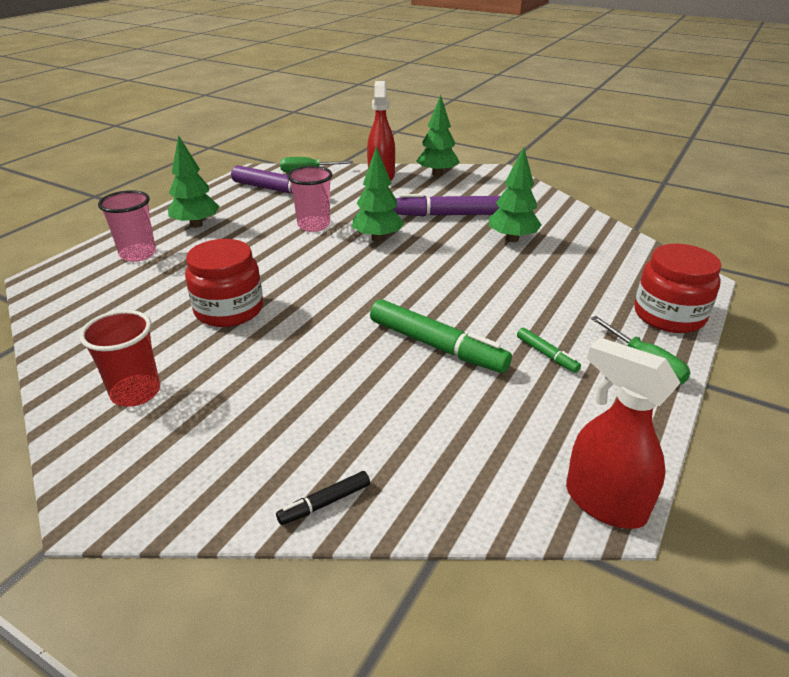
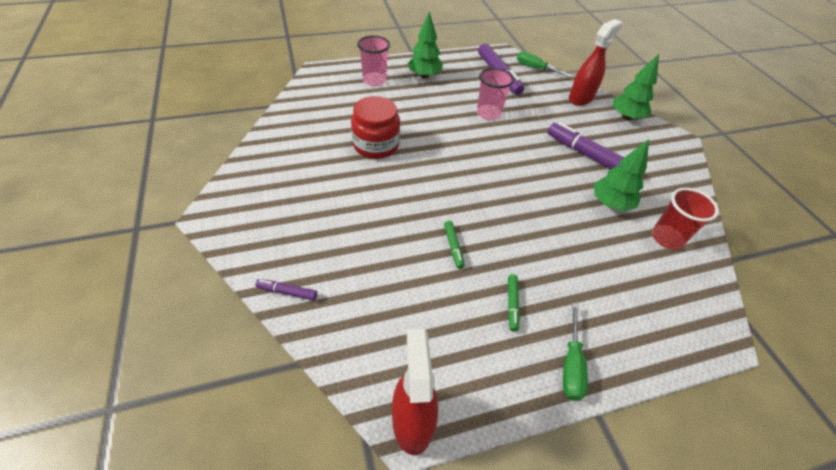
camera: 40 degrees right, 15 degrees up
(136, 392) = (284, 167): red cup -> red cup (666, 238)
(325, 503) = (287, 292): black marker -> purple marker
(377, 238) = (516, 146): green tree -> none
(436, 345) = (453, 246): green marker -> green marker, size x0.48
(669, 315) = (647, 346): red jar -> none

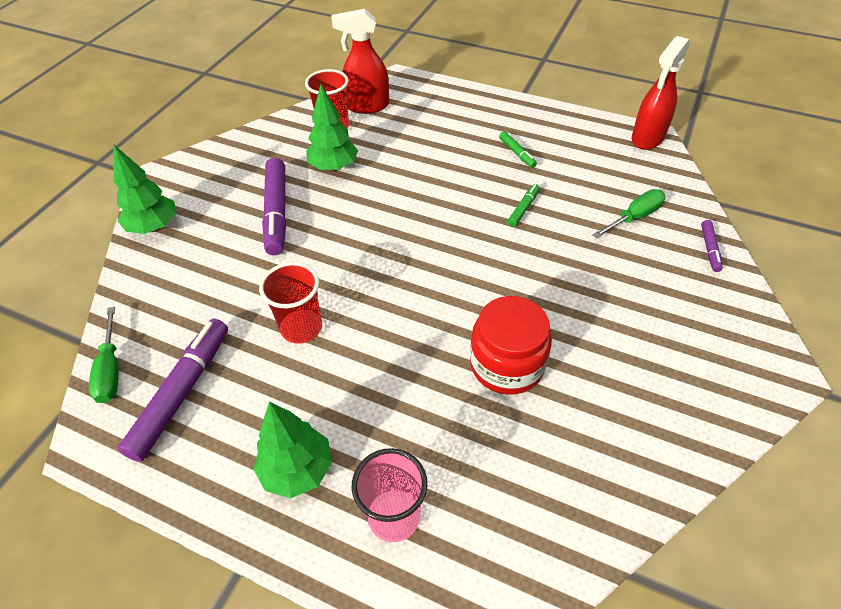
camera: 135 degrees left, 0 degrees up
(287, 292) = (709, 249): purple marker -> purple marker turned 45 degrees clockwise
(488, 113) = (301, 328): pink cup -> red cup
(512, 304) = (517, 153): green marker -> green marker turned 105 degrees clockwise
(571, 364) = (513, 112): green screwdriver -> green screwdriver (634, 217)
(581, 98) = (150, 280): red spray bottle -> red spray bottle (367, 106)

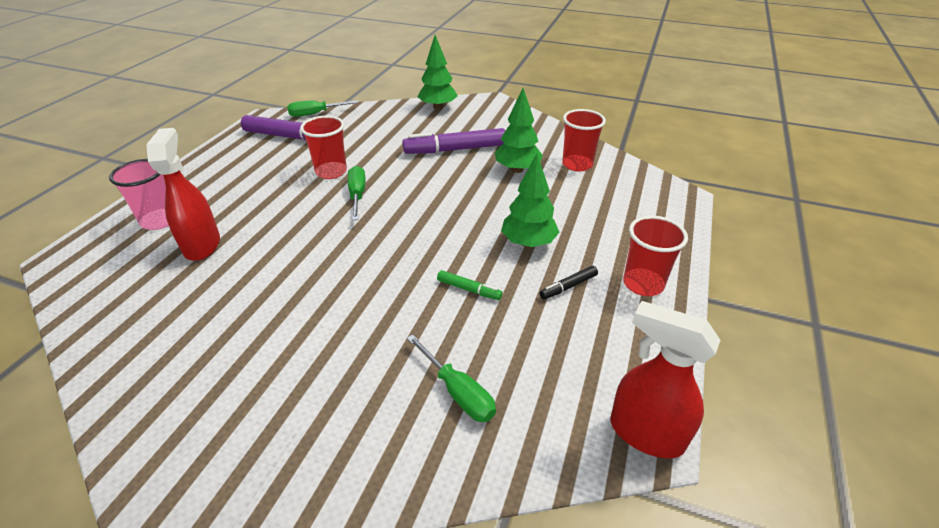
camera: 85 degrees right, 10 degrees down
(297, 470) = (214, 182): green tree -> green tree (528, 243)
(362, 296) = (357, 195): none -> green screwdriver
(367, 106) = (619, 180): red spray bottle -> red spray bottle (202, 245)
(507, 364) = (263, 273): red jar -> none
(512, 117) = (643, 284): none -> red cup
(517, 153) = (568, 286): green marker -> black marker
(709, 249) = (394, 475): purple marker -> none

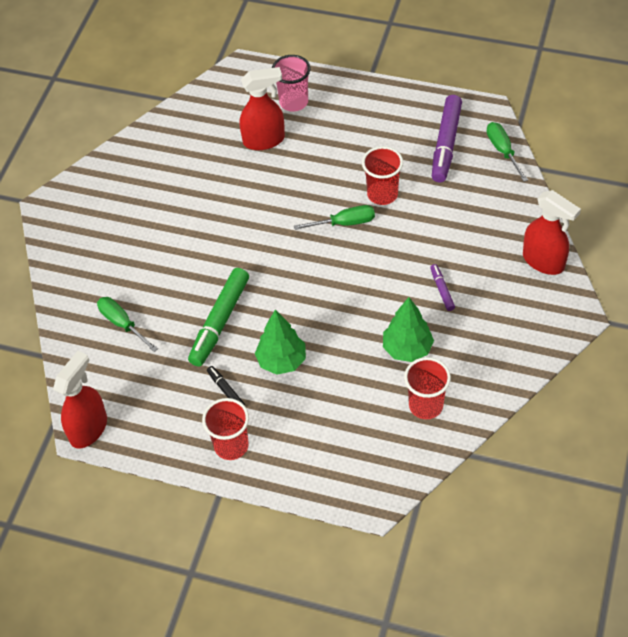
camera: 90 degrees right, 15 degrees up
(438, 107) = (544, 261): green tree -> red spray bottle
(455, 149) = (442, 290): purple marker -> purple marker, size x0.48
(458, 392) = (122, 324): green screwdriver -> green screwdriver turned 90 degrees clockwise
(468, 289) = (220, 321): green marker -> green marker, size x2.08

